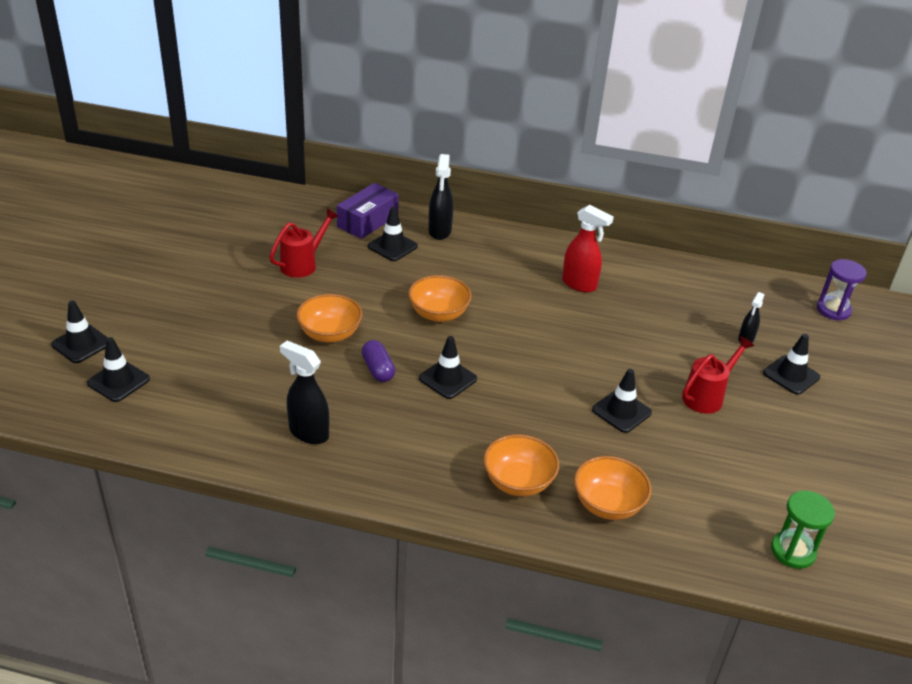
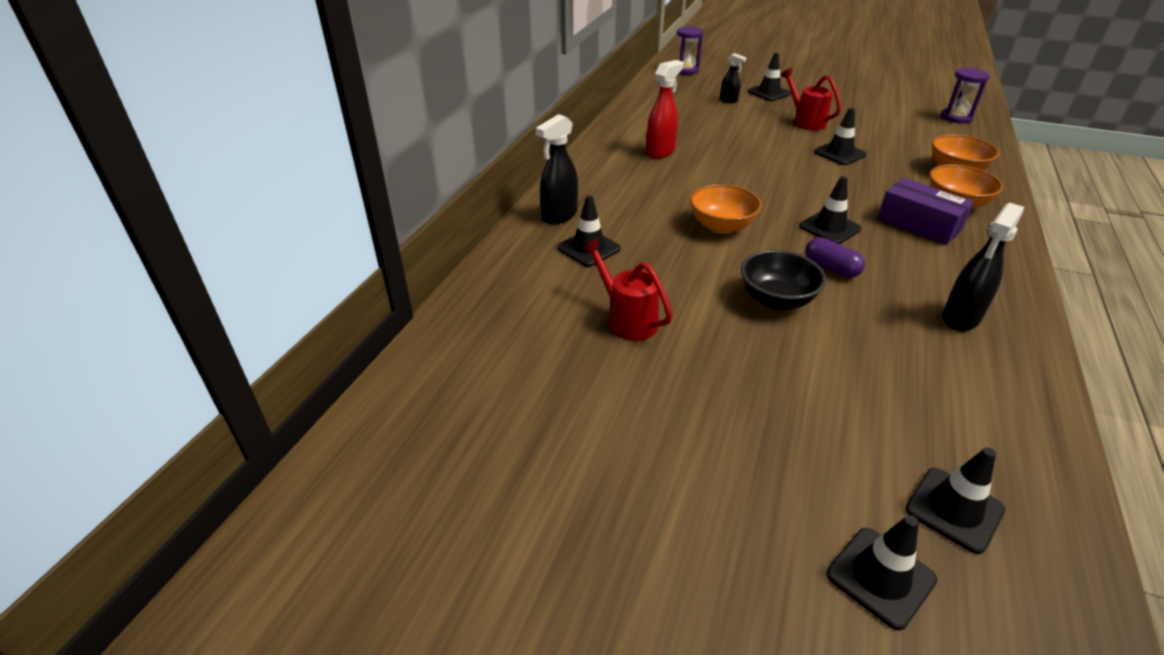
camera: 80 degrees left, 0 degrees up
(330, 334) = (776, 299): orange bowl -> black bowl
(367, 221) = (528, 264): purple box -> purple box (919, 224)
(378, 369) = (831, 268): purple capsule -> purple capsule turned 60 degrees clockwise
(439, 231) = (559, 216): black spray bottle -> black spray bottle turned 120 degrees clockwise
(793, 551) = (956, 118): green hourglass -> purple hourglass

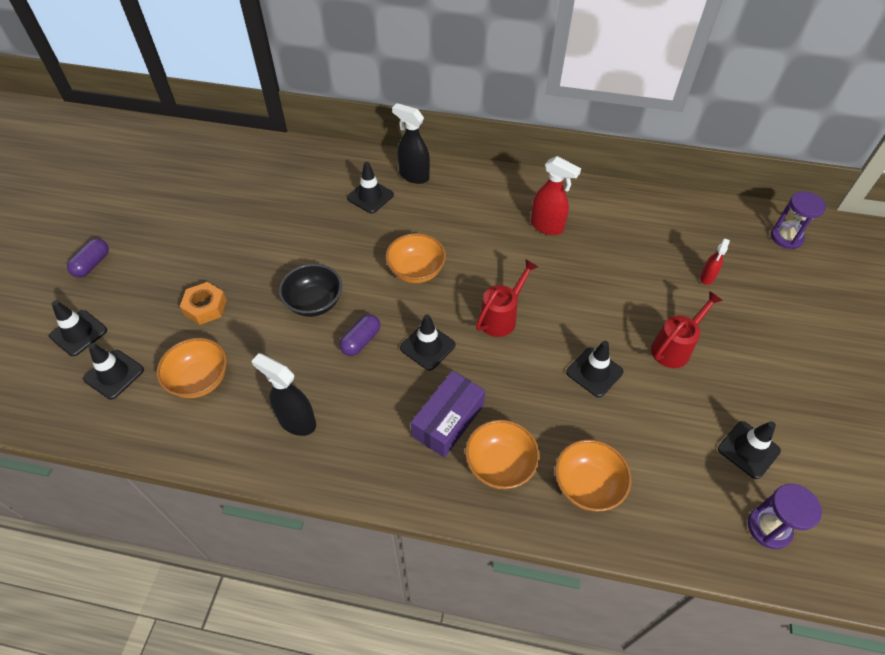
camera: 80 degrees right, 15 degrees up
(627, 319) = (286, 223): red watering can -> red watering can (501, 317)
(702, 575) = (92, 264): none -> purple capsule
(729, 100) = (707, 277): black spray bottle -> red spray bottle
(769, 93) = (752, 316): black traffic cone -> black traffic cone (748, 450)
(795, 402) = (205, 307): none -> orange nut
(930, 404) = (200, 380): none -> orange bowl

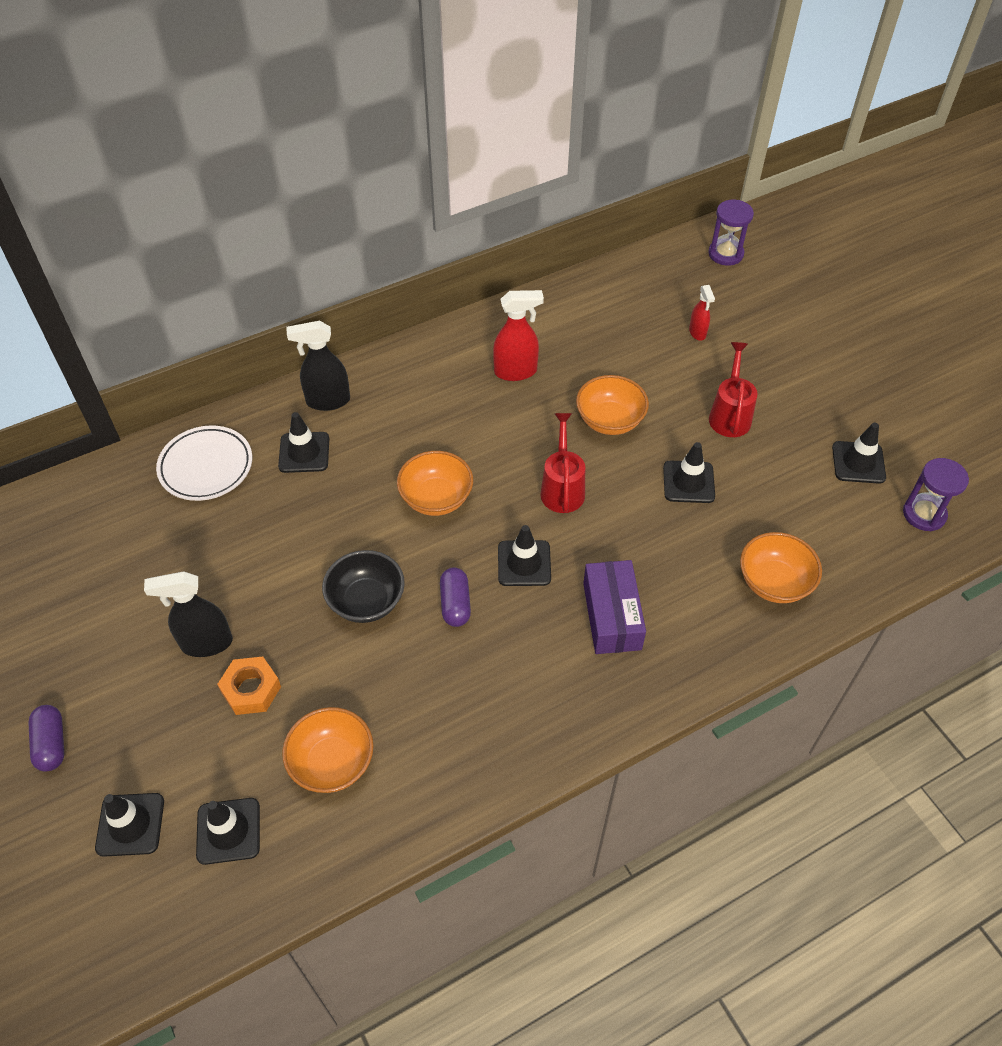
camera: 40 degrees left, 0 degrees up
(296, 421) = (476, 723): black spray bottle -> black spray bottle (206, 643)
(312, 172) = (206, 467): none -> white plate
(500, 465) = (692, 620): orange bowl -> orange bowl (609, 421)

